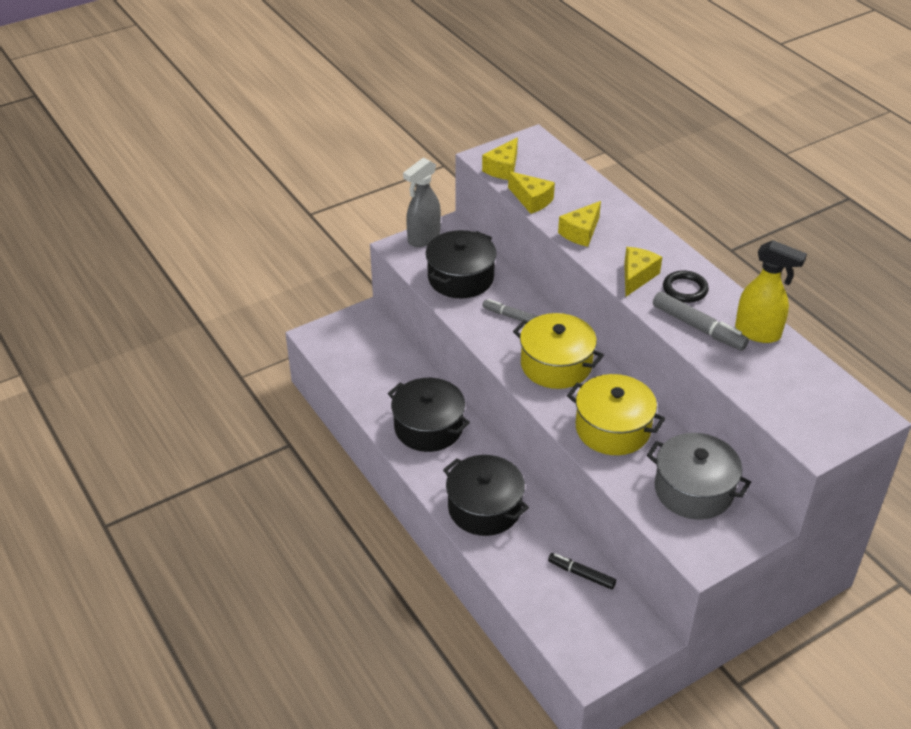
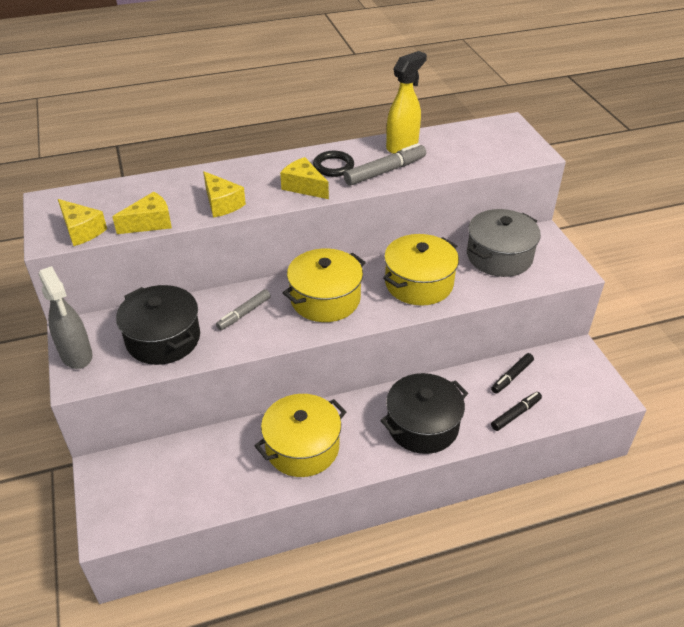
camera: 75 degrees left, 0 degrees up
(428, 427) = (302, 447): black pot -> yellow pot
(528, 582) = (515, 414): none -> black marker

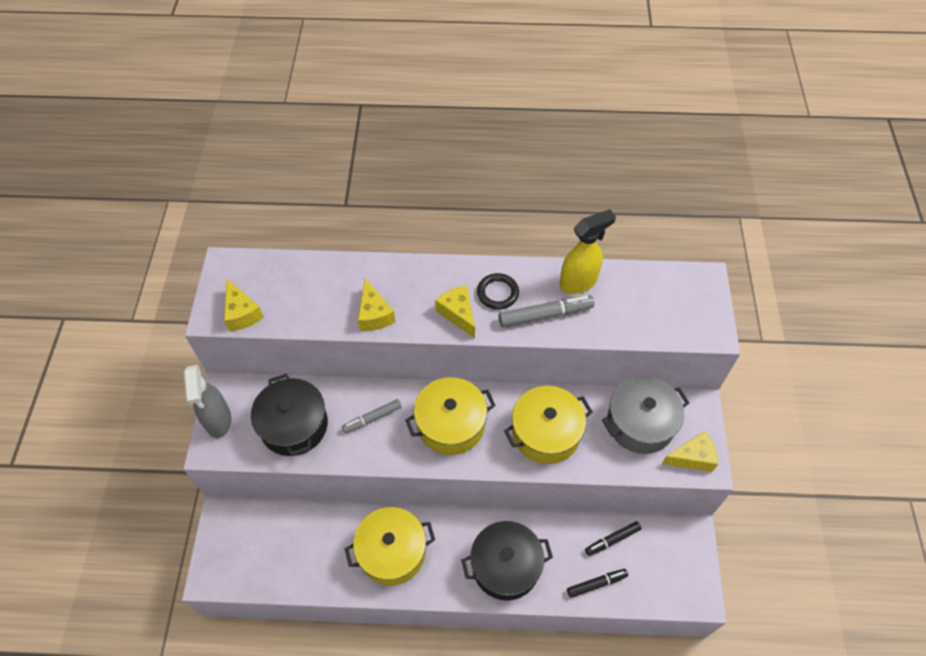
camera: 20 degrees right, 15 degrees up
(150, 223) = (302, 321): yellow cheese -> yellow cheese (692, 457)

